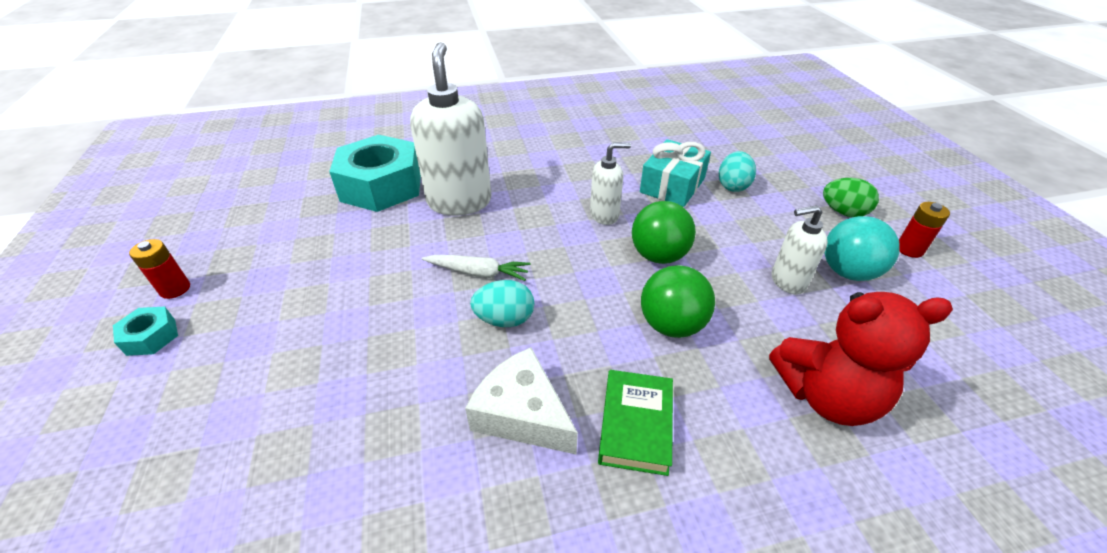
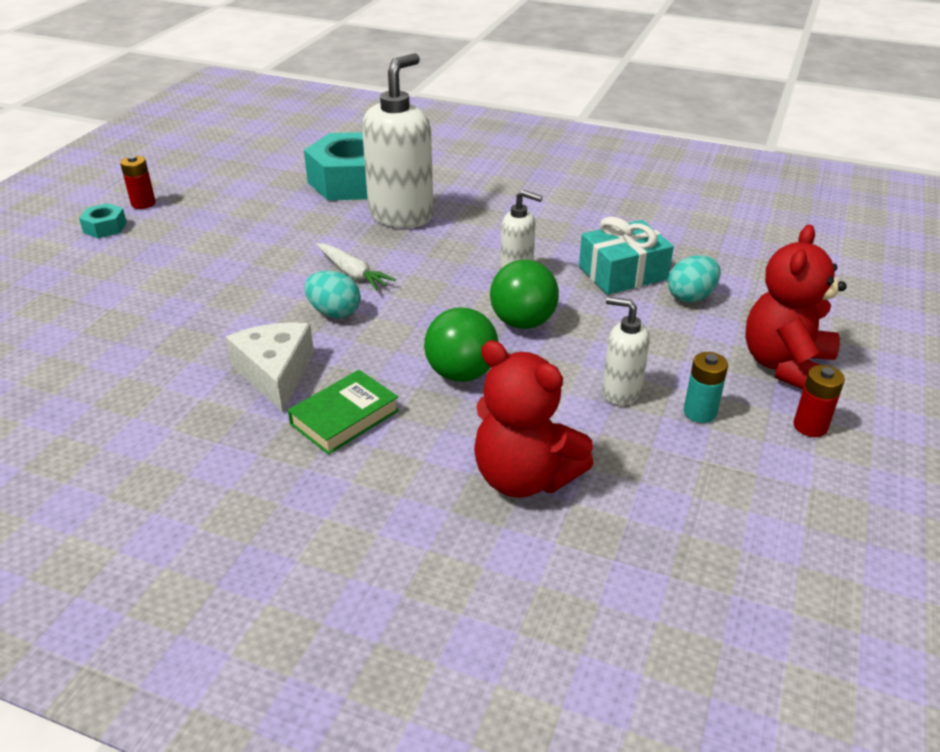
camera: 35 degrees right, 5 degrees down
(843, 212) = (786, 366): green egg -> red teddy bear
(847, 272) = (700, 412): turquoise ball -> turquoise battery

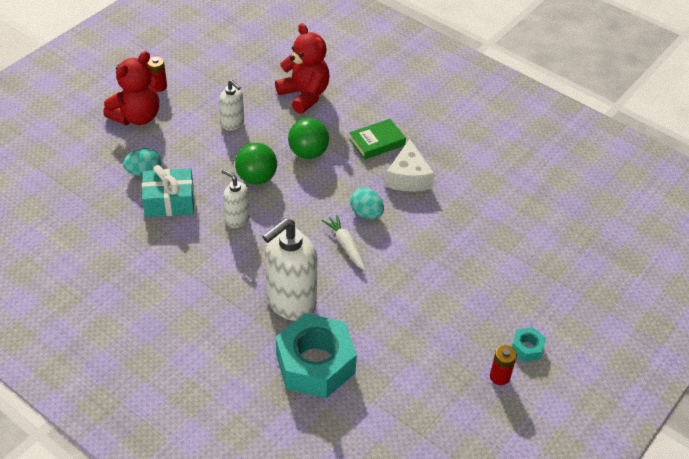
camera: 165 degrees left, 10 degrees up
(700, 412) = (203, 104): turquoise battery -> none

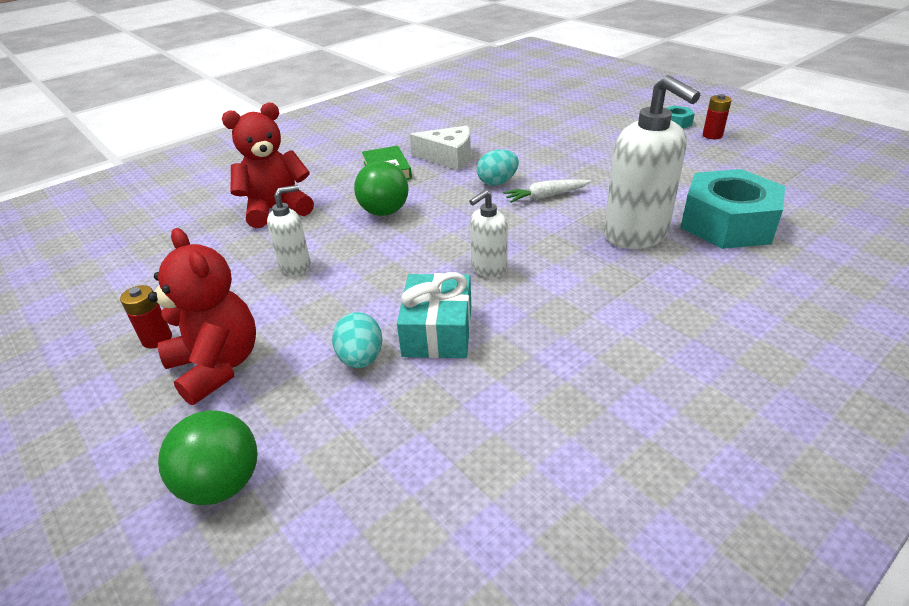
camera: 75 degrees left, 10 degrees down
(256, 178) = (415, 251): green ball -> green ball (222, 484)

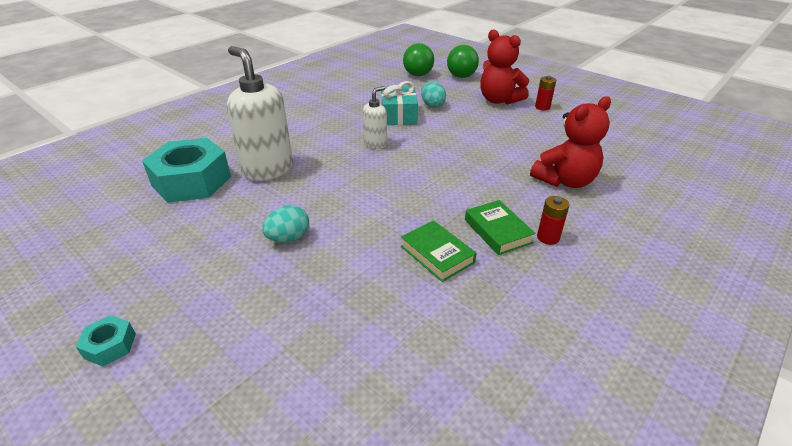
camera: 170 degrees right, 0 degrees up
(296, 266) = (503, 141): white soap dispenser -> none
(384, 212) = (469, 182): green ball -> green ball (418, 75)
(448, 157) = (437, 254): white cheese -> green book
(497, 182) = (375, 218): turquoise egg -> turquoise egg (288, 238)
(546, 196) = (330, 202): white carrot -> none
(712, 135) = (87, 311): red battery -> red battery (548, 237)

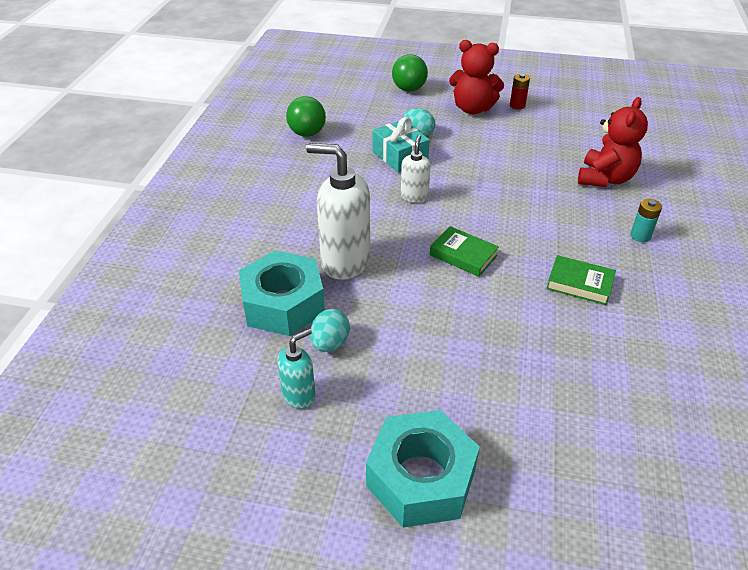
camera: 30 degrees left, 5 degrees up
(110, 346) = (421, 478): turquoise nut -> turquoise nut, size x2.31
(118, 244) = (299, 395): none -> turquoise soap dispenser
(288, 238) = (449, 320): turquoise egg -> turquoise egg (330, 343)
(418, 75) = (364, 99): green ball -> green ball (307, 133)
(498, 231) = (601, 245): green book -> green book (463, 255)
(548, 237) = (640, 236): red battery -> turquoise battery

